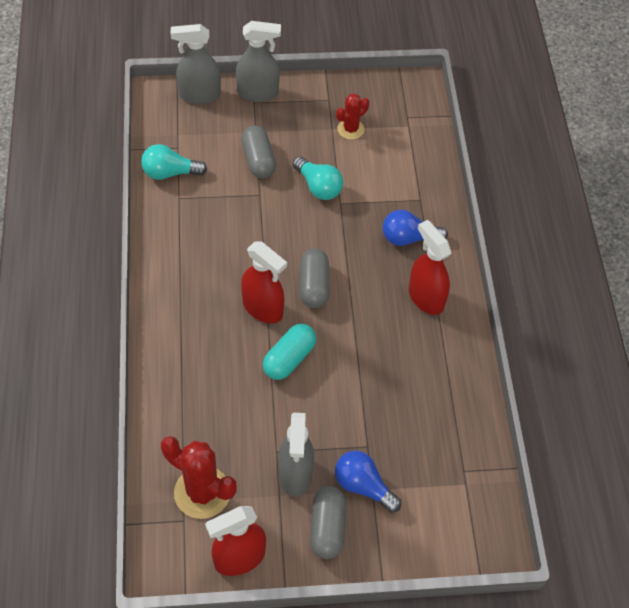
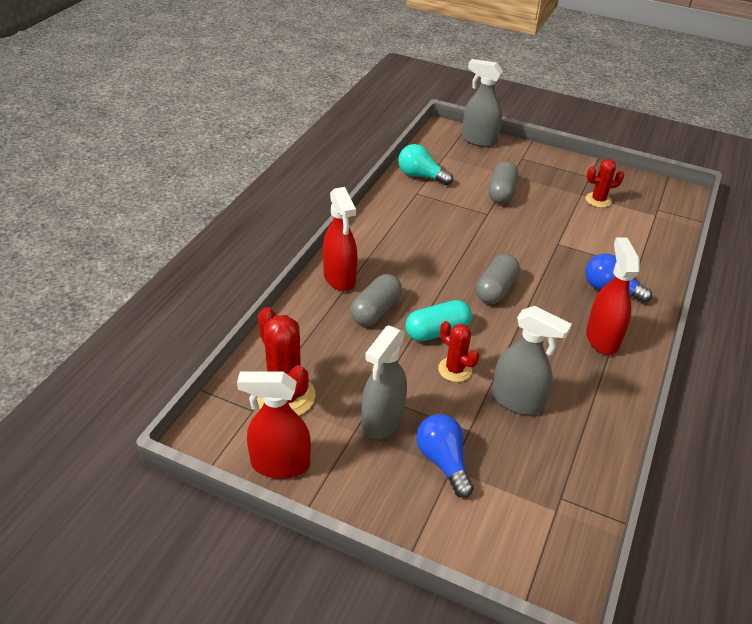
camera: 30 degrees right, 15 degrees down
(258, 93) = (529, 154): grey spray bottle -> grey spray bottle (517, 401)
(263, 308) = (438, 287): red spray bottle -> red spray bottle (339, 278)
(318, 187) = (544, 226): turquoise light bulb -> none
(325, 392) = (455, 369): none -> red cactus
(327, 528) = (383, 480): grey capsule -> grey capsule (376, 310)

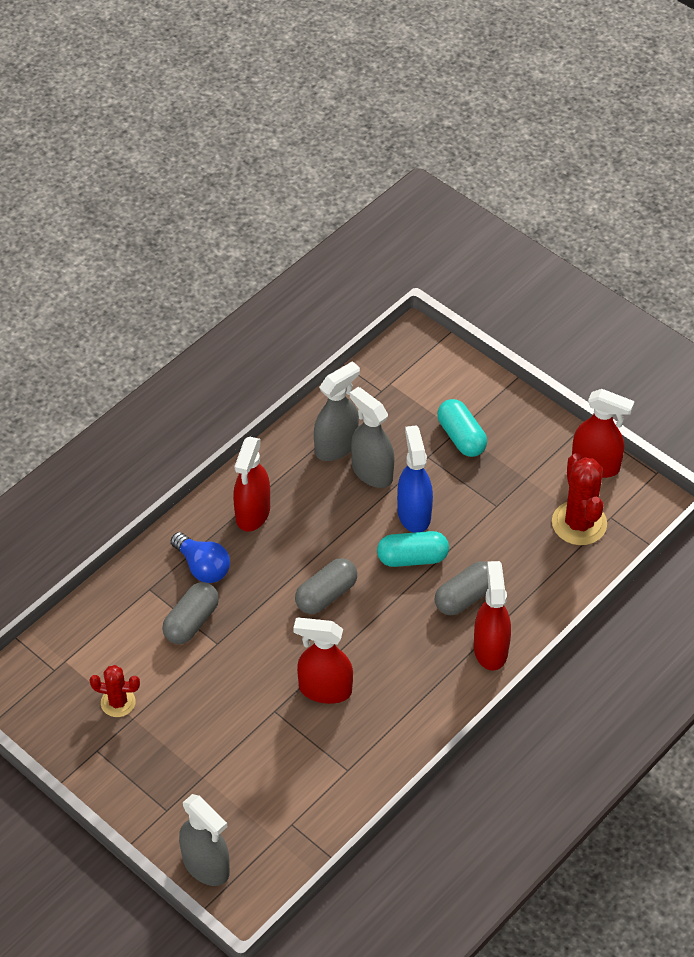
camera: 160 degrees left, 10 degrees up
(382, 421) = (499, 481): grey spray bottle -> grey spray bottle (336, 446)
(421, 176) = (327, 803): turquoise light bulb -> none
(443, 461) = (461, 437): blue light bulb -> turquoise capsule
(455, 369) = (414, 514): red cactus -> blue spray bottle
(458, 231) = (325, 689): none -> red spray bottle
(501, 193) = (235, 745): grey capsule -> grey capsule (191, 622)

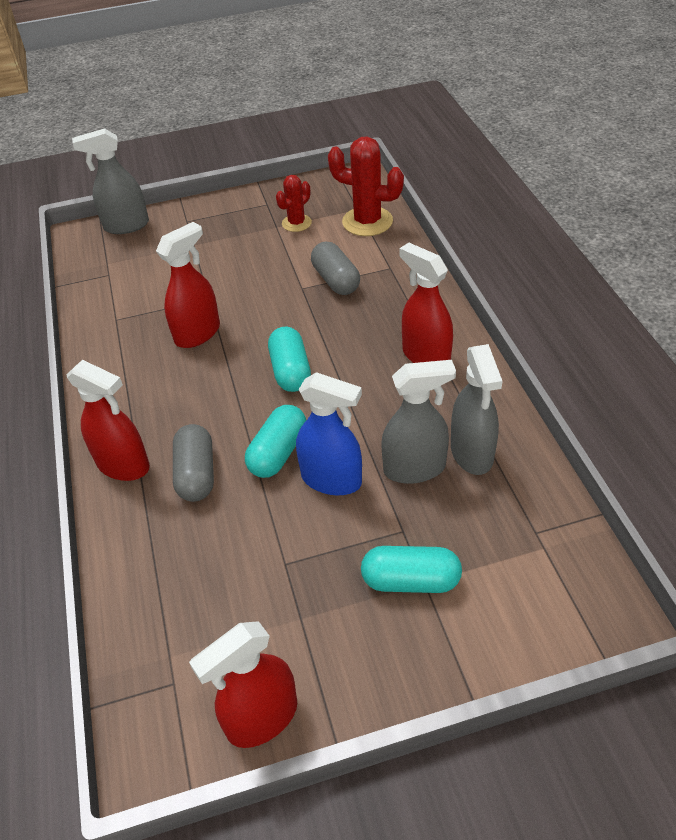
camera: 125 degrees right, 5 degrees down
(202, 567) = (388, 304): blue light bulb -> none
(326, 595) = (290, 371): grey capsule -> turquoise capsule
(579, 523) = (193, 639): red cactus -> red cactus (367, 222)

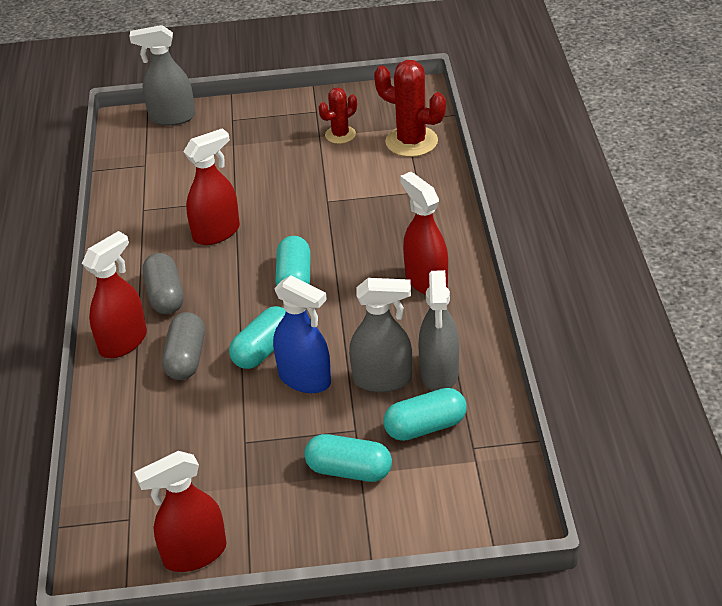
camera: 10 degrees right, 5 degrees down
(123, 465) = (123, 342): red spray bottle -> red spray bottle turned 90 degrees counterclockwise
(336, 280) = (362, 197): grey capsule -> grey capsule (165, 295)
(477, 516) = (425, 426): none -> turquoise capsule

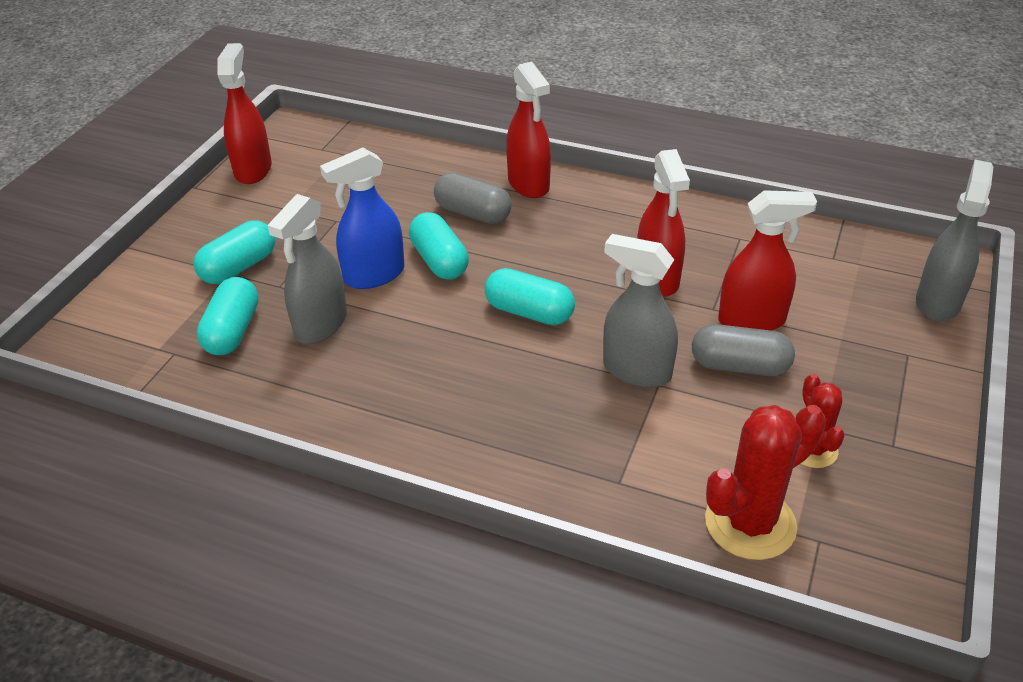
camera: 115 degrees right, 0 degrees up
(165, 295) = (576, 221): grey capsule -> grey capsule (739, 366)
(426, 281) = (435, 415): red spray bottle -> red spray bottle (752, 320)
(439, 373) = (287, 368): grey spray bottle -> grey spray bottle (636, 371)

